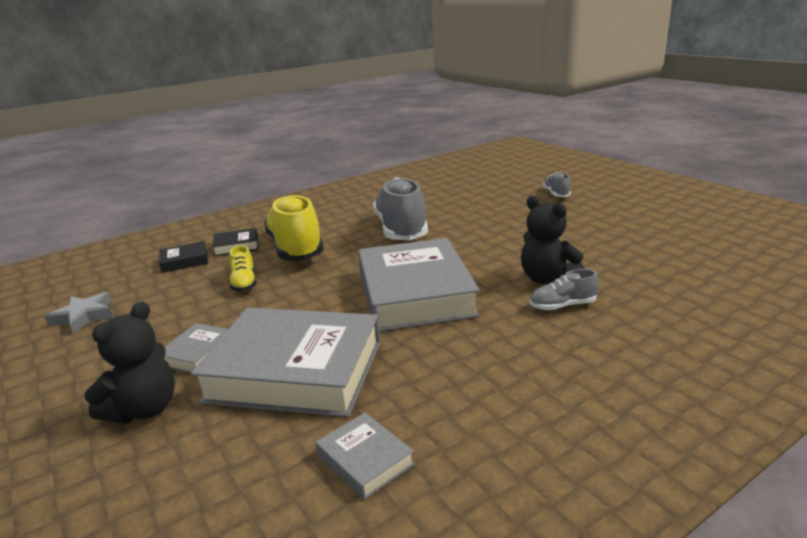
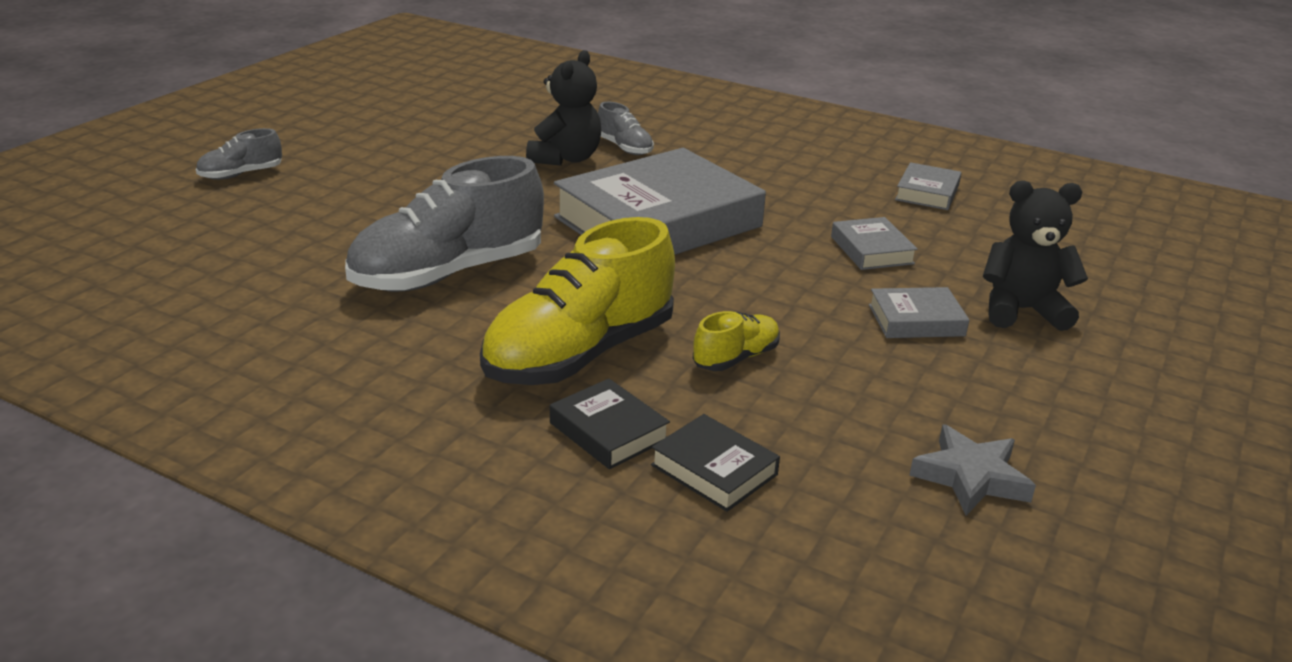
camera: 120 degrees left, 5 degrees up
(295, 371) = (872, 250): grey book -> grey book, size x0.43

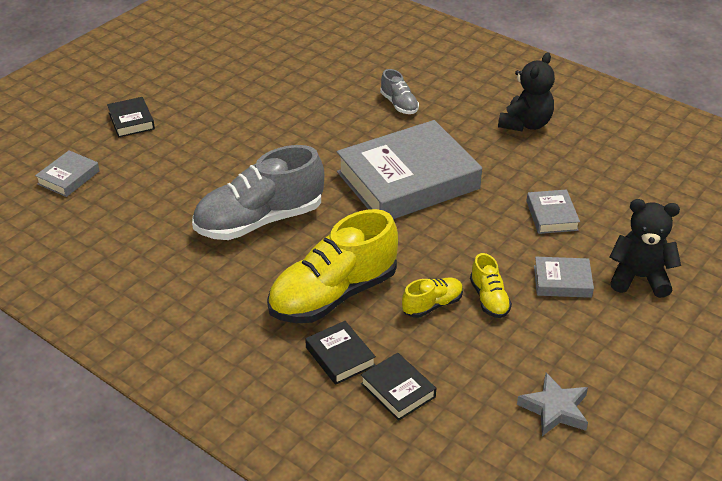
camera: 10 degrees right, 10 degrees up
(241, 175) = (131, 121): grey shoe -> black book
(566, 158) = (355, 114): black teddy bear -> black teddy bear (525, 124)
(818, 346) = (489, 299): none -> yellow shoe
(927, 192) = (611, 161): grey book -> grey book (68, 177)

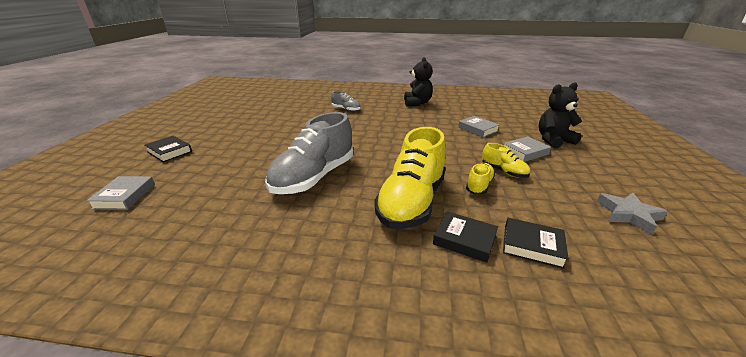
camera: 30 degrees left, 10 degrees down
(408, 180) = (387, 135): grey book -> none

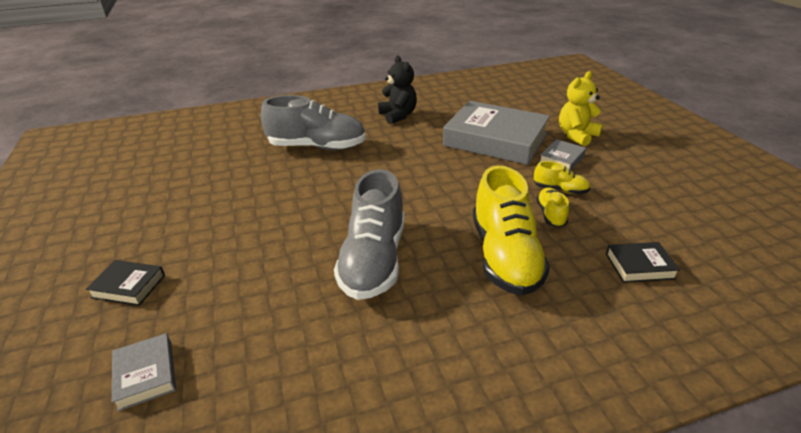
camera: 25 degrees left, 5 degrees up
(346, 109) = (317, 147): grey shoe -> grey shoe, size x2.14
(464, 240) = (583, 281): black book -> none
(478, 129) = (495, 139): grey book -> grey book, size x2.34
(553, 140) = (576, 136): black teddy bear -> yellow teddy bear
(628, 215) = (687, 206): grey star -> none

